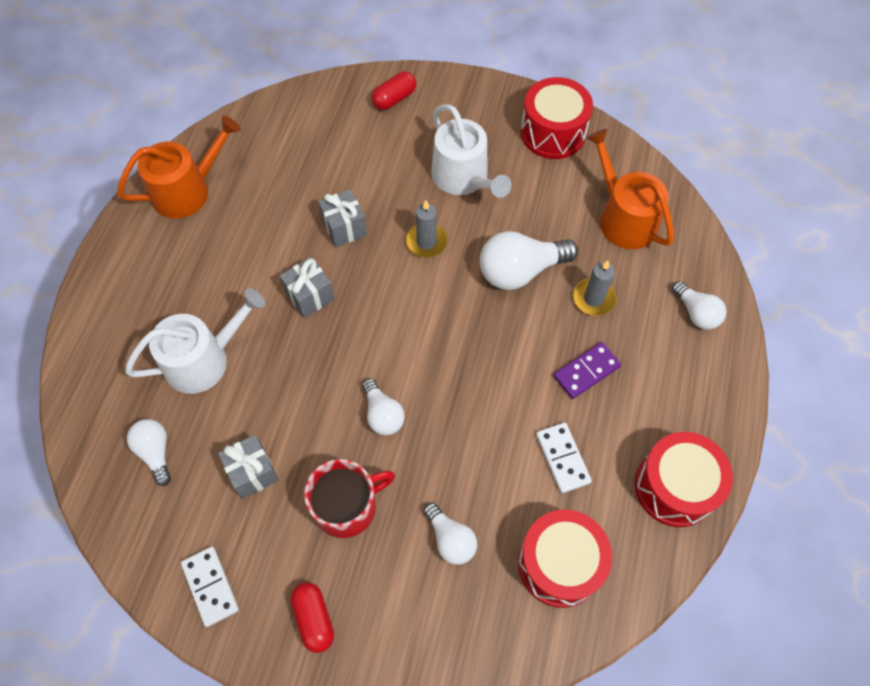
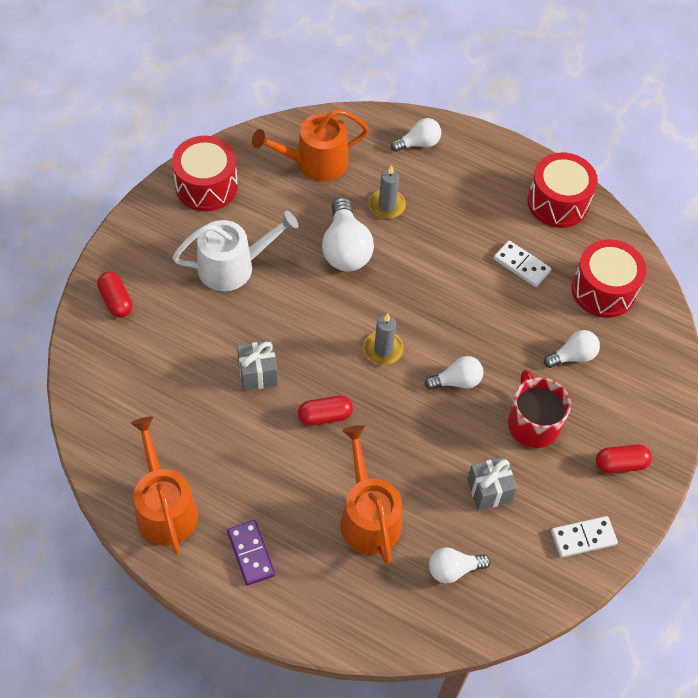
camera: 80 degrees left, 5 degrees down
(203, 359) = (368, 517): white watering can -> orange watering can
(310, 296) = (325, 416): grey gift -> red capsule
(426, 242) = (294, 311): grey candle -> grey candle (383, 349)
(563, 458) = (521, 265): white domino -> white domino turned 45 degrees clockwise
(586, 371) = (452, 229): purple domino -> purple domino (251, 553)

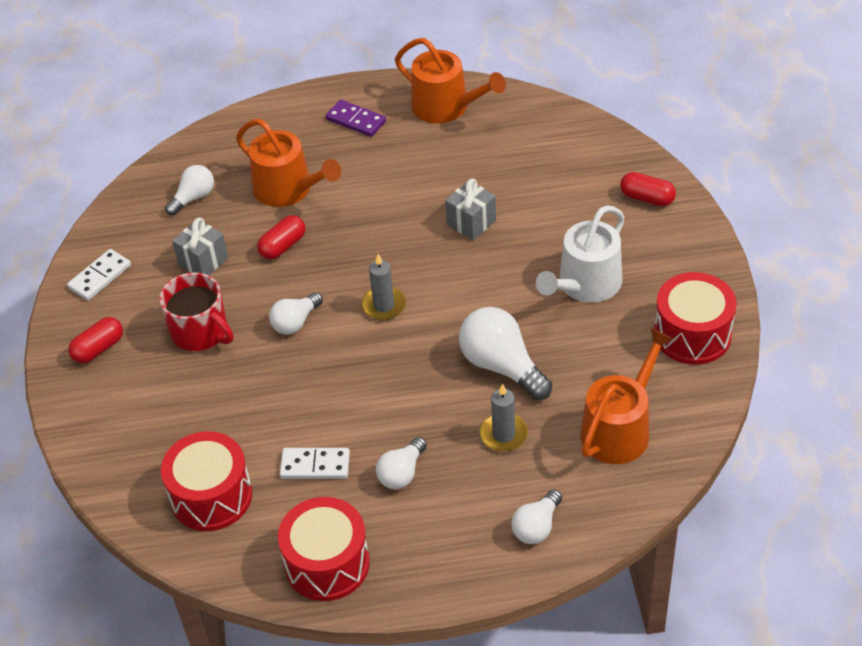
camera: 150 degrees right, 10 degrees down
(325, 416) = (385, 229): red capsule -> red capsule (283, 246)
(572, 356) = (201, 411): white light bulb -> white light bulb (402, 473)

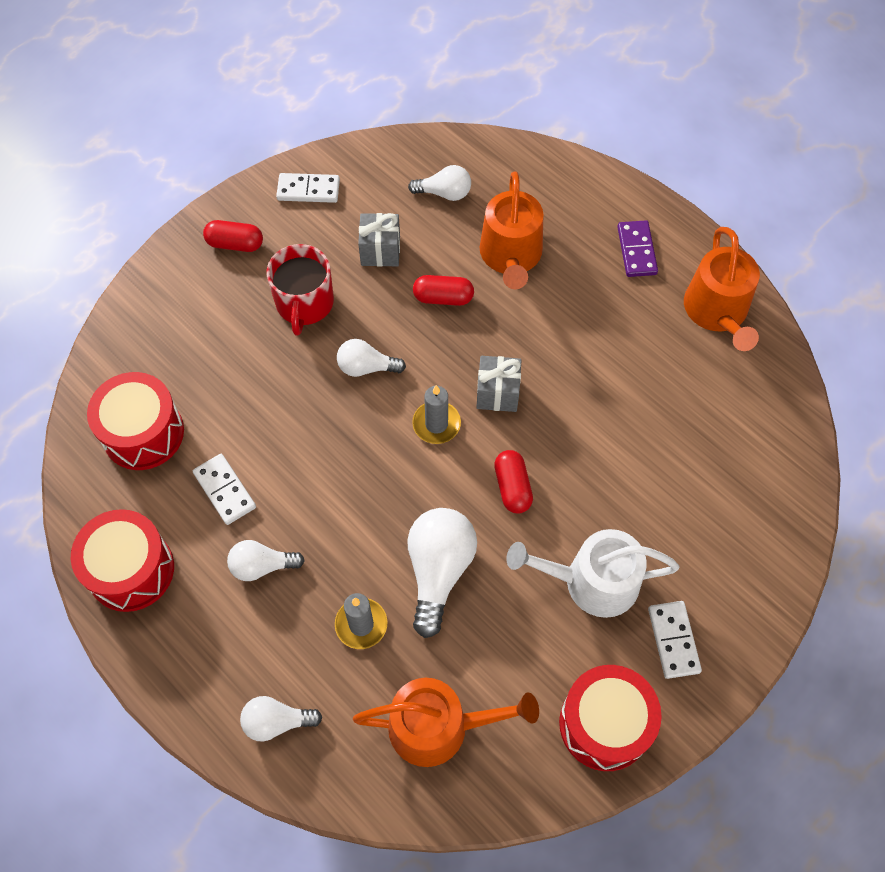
camera: 50 degrees right, 15 degrees up
(471, 222) = (590, 430): grey gift -> grey gift (497, 393)
(647, 198) = (750, 568): red capsule -> red capsule (512, 487)
(663, 265) = (673, 640): none -> white domino

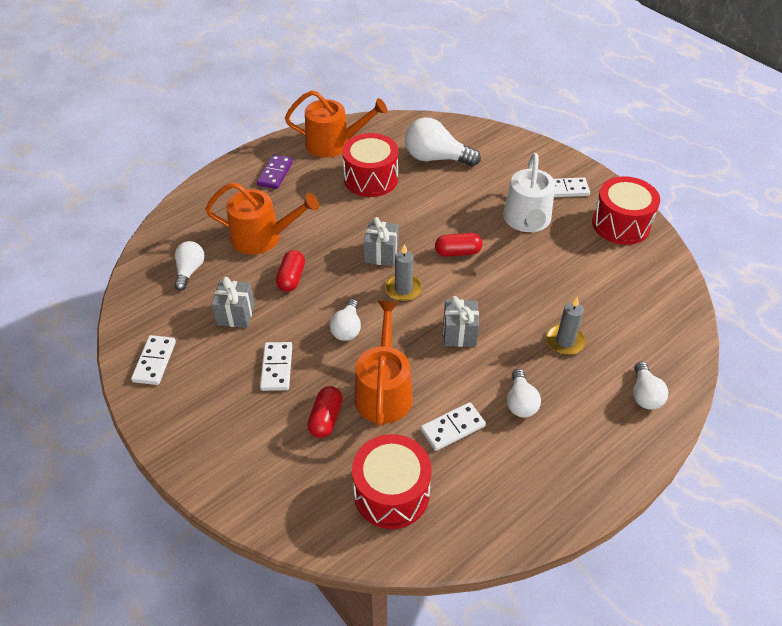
camera: 85 degrees left, 15 degrees down
(131, 570) = (526, 499): red drum -> red drum (371, 179)
(235, 244) = (198, 419): red capsule -> red capsule (326, 418)
(304, 303) = (277, 368): red mug -> white domino
(366, 493) = (459, 333): none -> grey gift
(438, 726) = (634, 303): orange watering can -> orange watering can (383, 391)
(439, 571) = (522, 295): white light bulb -> white light bulb (436, 158)
(636, 250) = (275, 173): purple domino -> purple domino turned 75 degrees counterclockwise

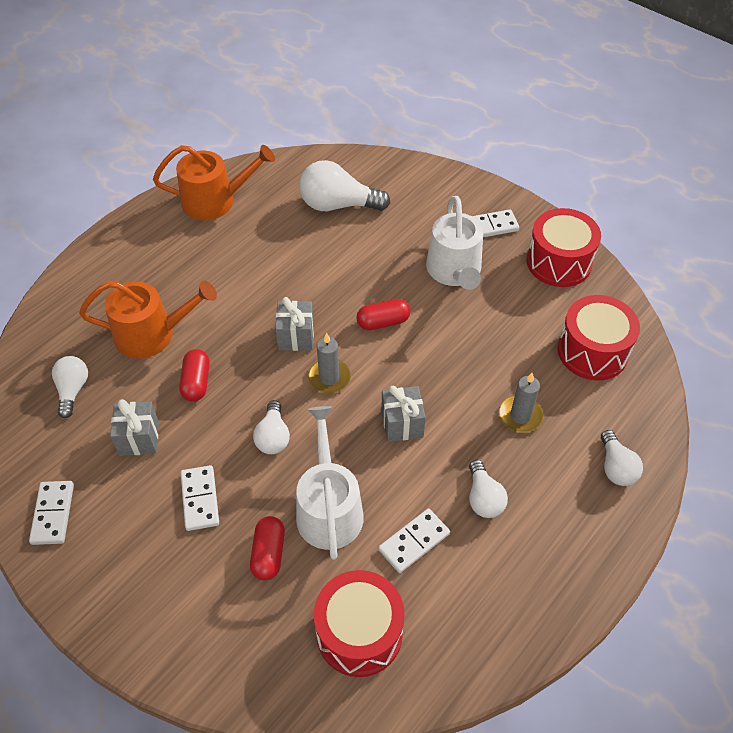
camera: 10 degrees left, 5 degrees up
(275, 173) = (152, 249): purple domino -> none
(371, 179) = (267, 241): red drum -> red drum (592, 351)
(383, 391) = (328, 509): orange watering can -> white watering can

